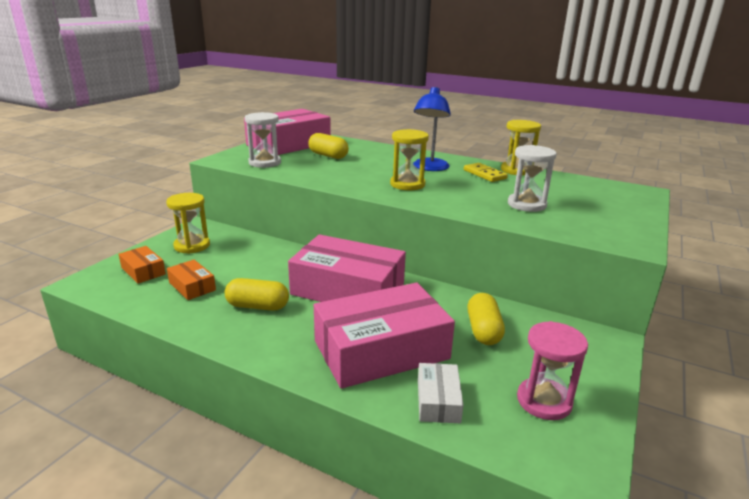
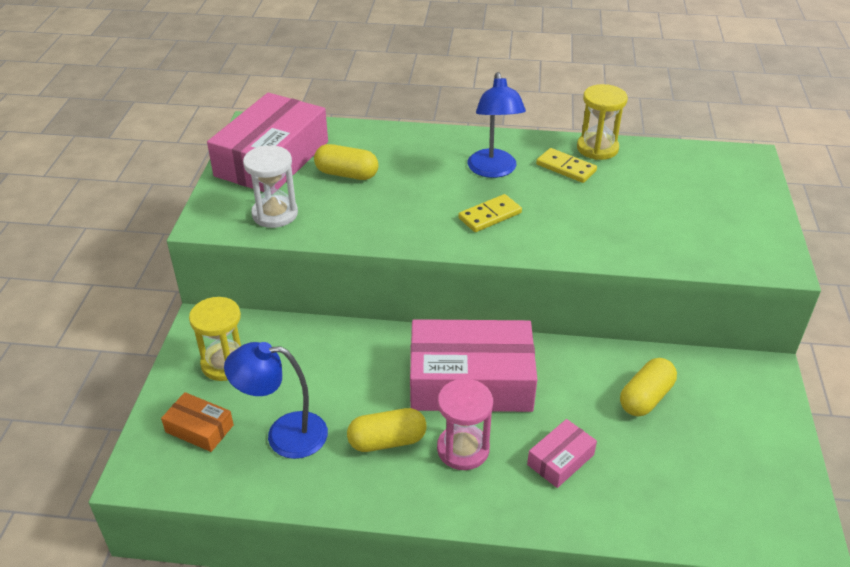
camera: 20 degrees left, 15 degrees up
(192, 286) = (284, 434): orange box -> blue lamp
(381, 349) = (560, 459): pink box -> pink box, size x0.45
(407, 184) = (489, 215): yellow hourglass -> yellow domino
(438, 400) = (651, 506): white box -> none
(483, 330) = (645, 397): yellow capsule -> yellow capsule turned 60 degrees clockwise
(526, 204) = (644, 221): white hourglass -> none
(544, 401) = (742, 472): pink hourglass -> pink hourglass (463, 449)

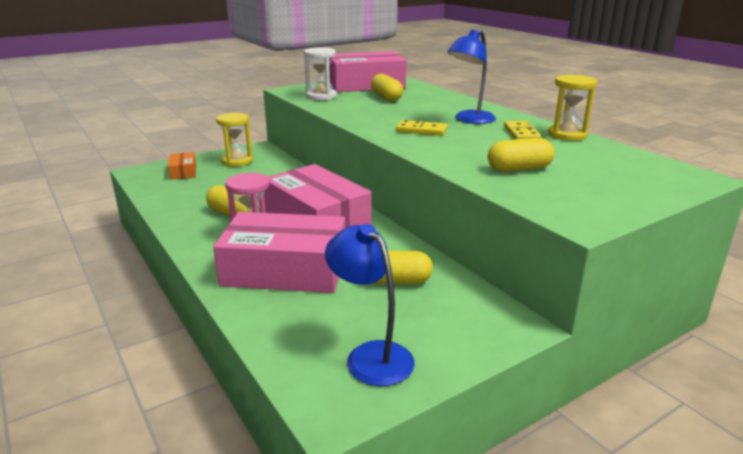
camera: 50 degrees right, 15 degrees down
(284, 434) = (203, 189): blue lamp -> blue lamp (371, 355)
(560, 459) = (285, 269): pink box -> pink box, size x2.22
(650, 225) = (519, 169): none -> yellow capsule

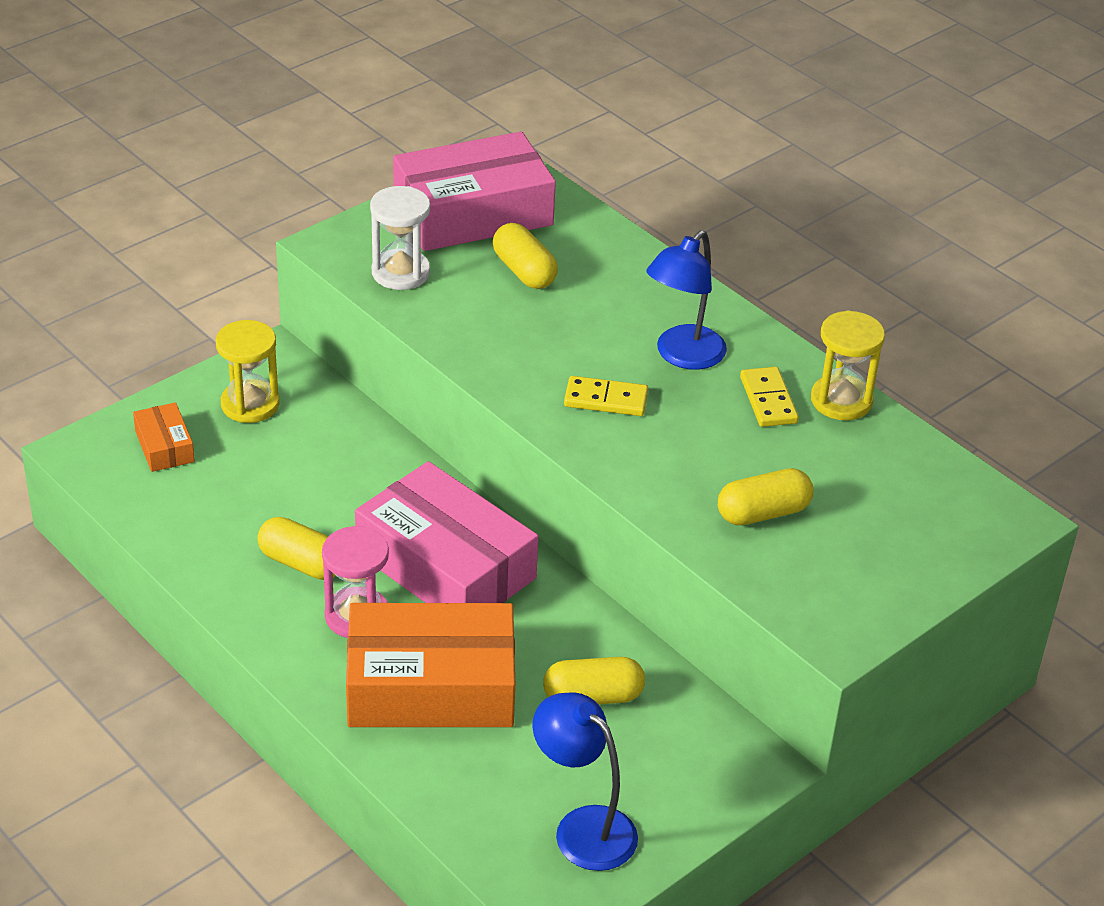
camera: 10 degrees left, 15 degrees up
(285, 269) = (431, 686): pink box -> orange box

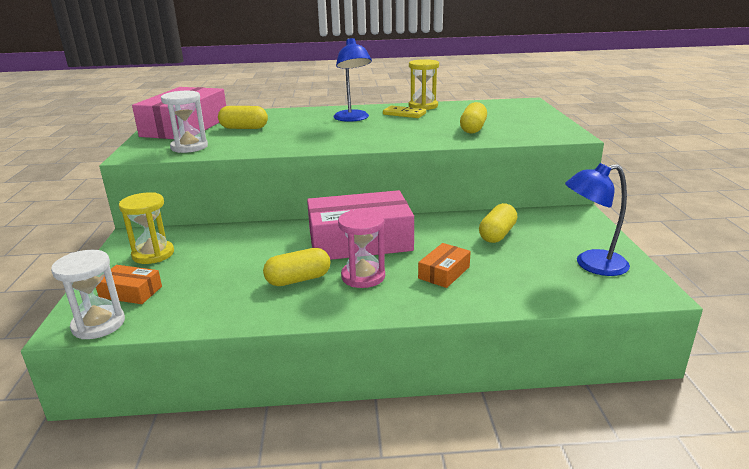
camera: 50 degrees left, 15 degrees down
(95, 467) = (98, 324): none -> white hourglass
(431, 686) = (444, 272): orange box -> orange box, size x0.45
(606, 399) = (356, 134): yellow domino -> none

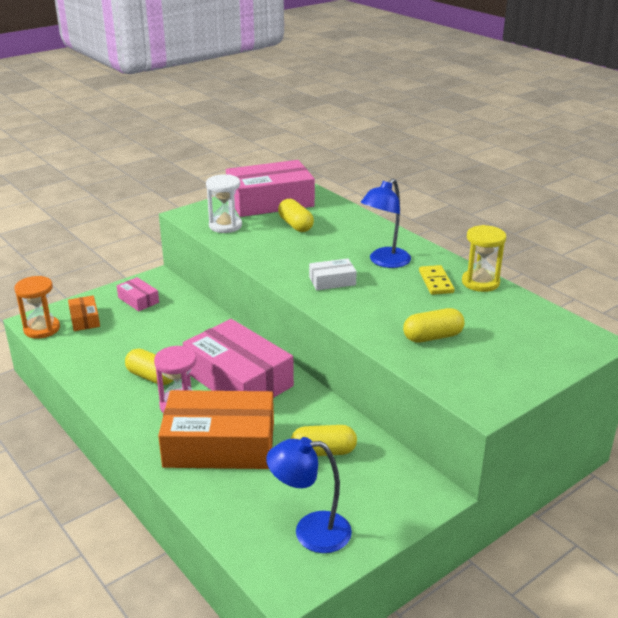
camera: 55 degrees right, 5 degrees up
(98, 324) = (42, 329): white hourglass -> orange hourglass
(153, 254) = (138, 300): yellow hourglass -> pink box
(352, 136) = (332, 281): none -> white box
(444, 272) = (219, 444): orange box -> orange box, size x2.22
(591, 264) = (310, 532): blue lamp -> blue lamp turned 45 degrees counterclockwise

